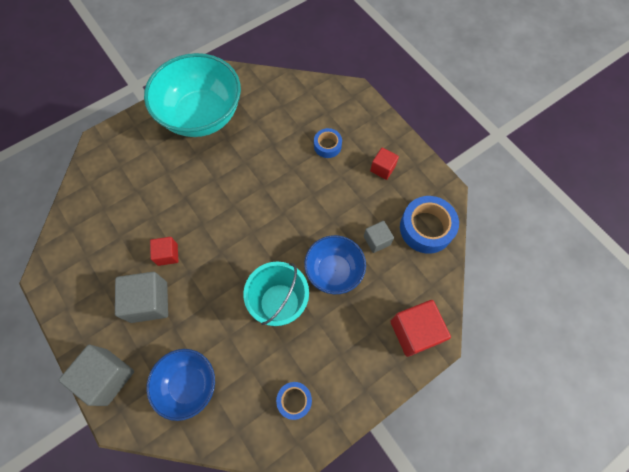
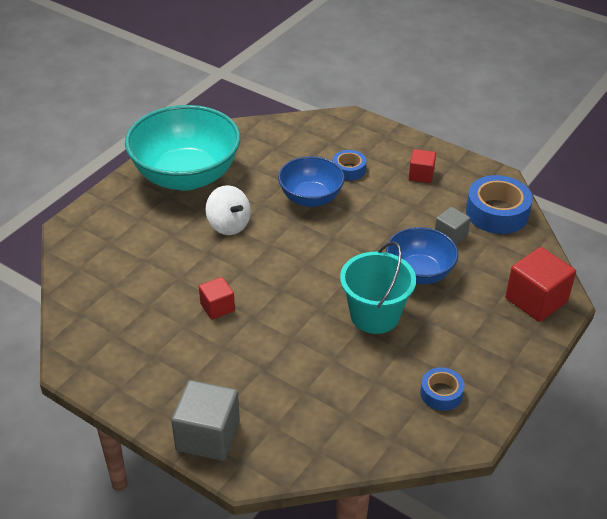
camera: 20 degrees left, 25 degrees down
(149, 302) = (220, 355): grey cube -> none
(188, 385) = (311, 415): blue bowl -> blue bowl (311, 198)
(211, 175) = (229, 225): none -> white spinning top

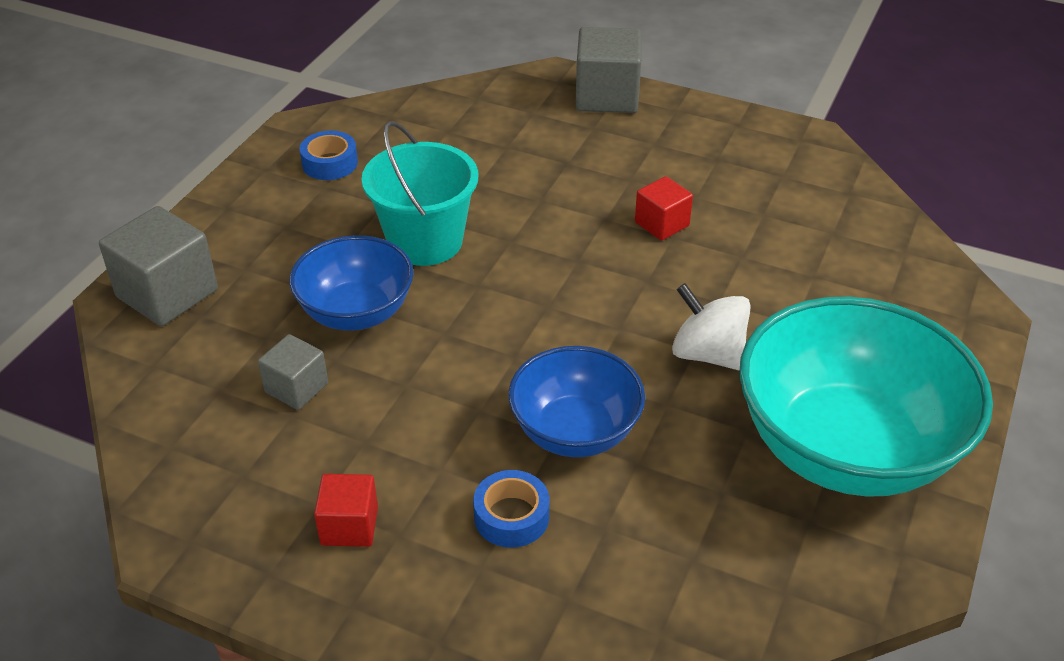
camera: 170 degrees right, 0 degrees up
(497, 212) = (197, 451): blue tape -> none
(536, 300) = (167, 293): red cube -> grey cube

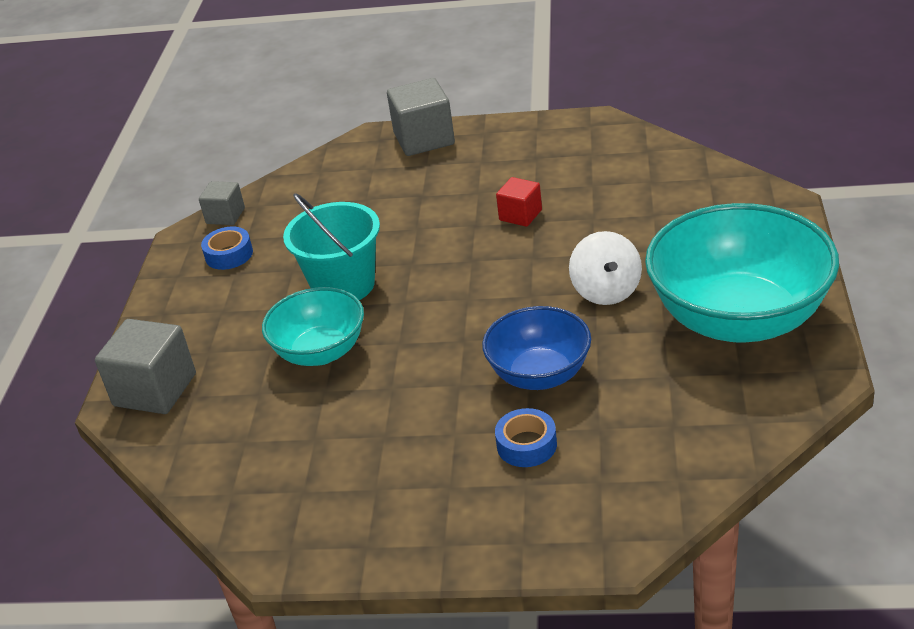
camera: 15 degrees left, 5 degrees down
(296, 388) = (306, 419): grey cube -> grey cube (225, 216)
(349, 526) = (408, 494): red cube -> none
(356, 312) = (320, 352): blue bowl -> turquoise bowl
(707, 354) = (606, 291): white spinning top -> white spinning top turned 120 degrees counterclockwise

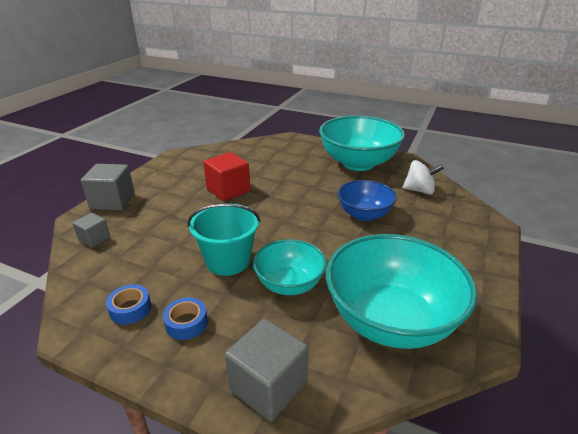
camera: 75 degrees left, 5 degrees down
(225, 216) = (75, 302): grey cube -> grey cube (94, 239)
(287, 459) = (391, 320): none -> turquoise bowl
(520, 215) = (228, 190): red cube -> red cube, size x1.73
(526, 445) = (416, 230): blue tape -> blue tape (186, 323)
(606, 291) = (314, 184): white spinning top -> white spinning top (419, 190)

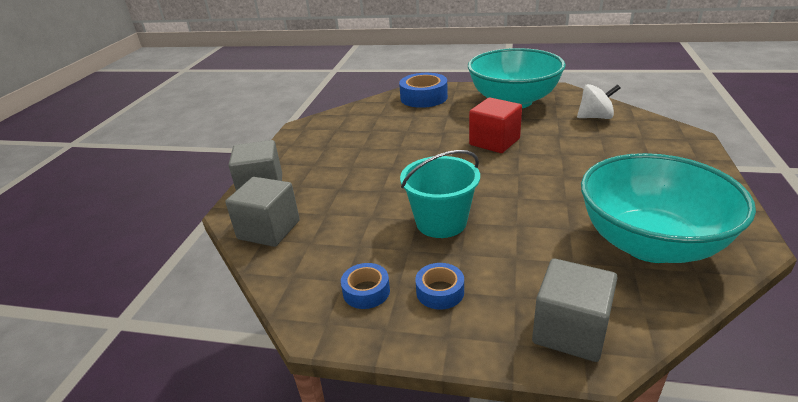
camera: 10 degrees left, 0 degrees up
(94, 239) = (269, 230): grey cube -> grey cube, size x1.73
(228, 190) = (390, 152): red cube -> red cube (494, 142)
(286, 147) = (424, 97): none -> blue tape
(289, 284) = (524, 231): turquoise bowl -> none
(364, 214) = (555, 150): blue bowl -> none

